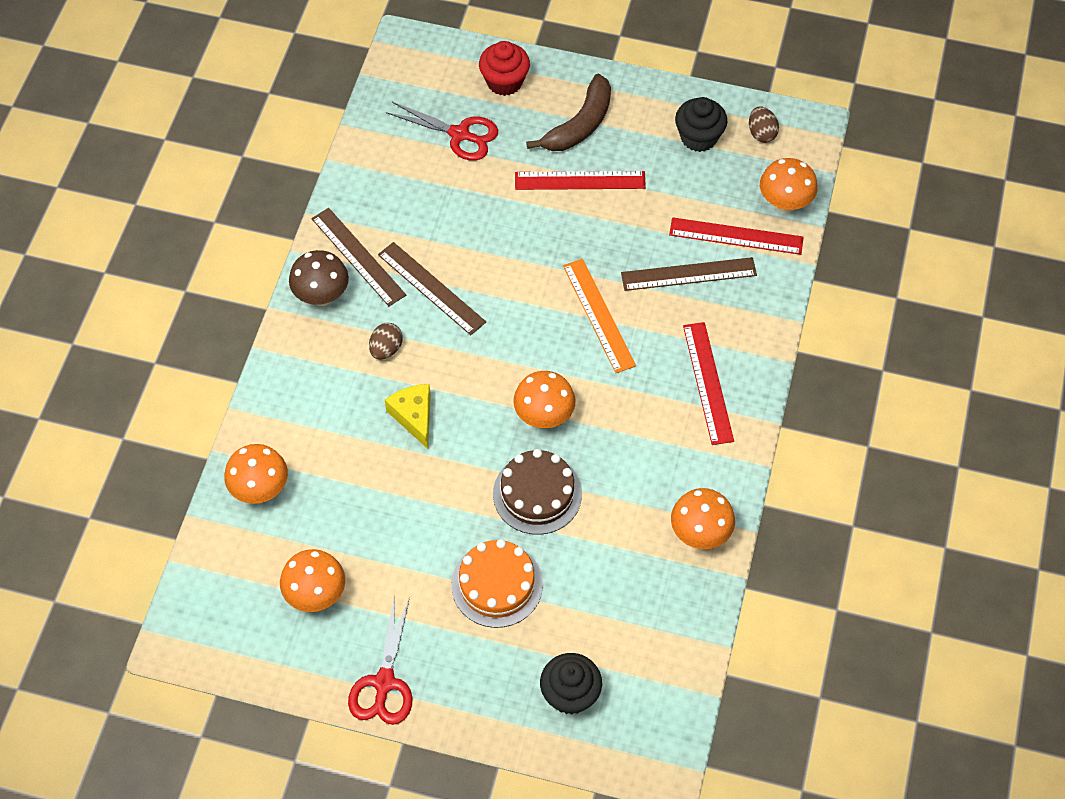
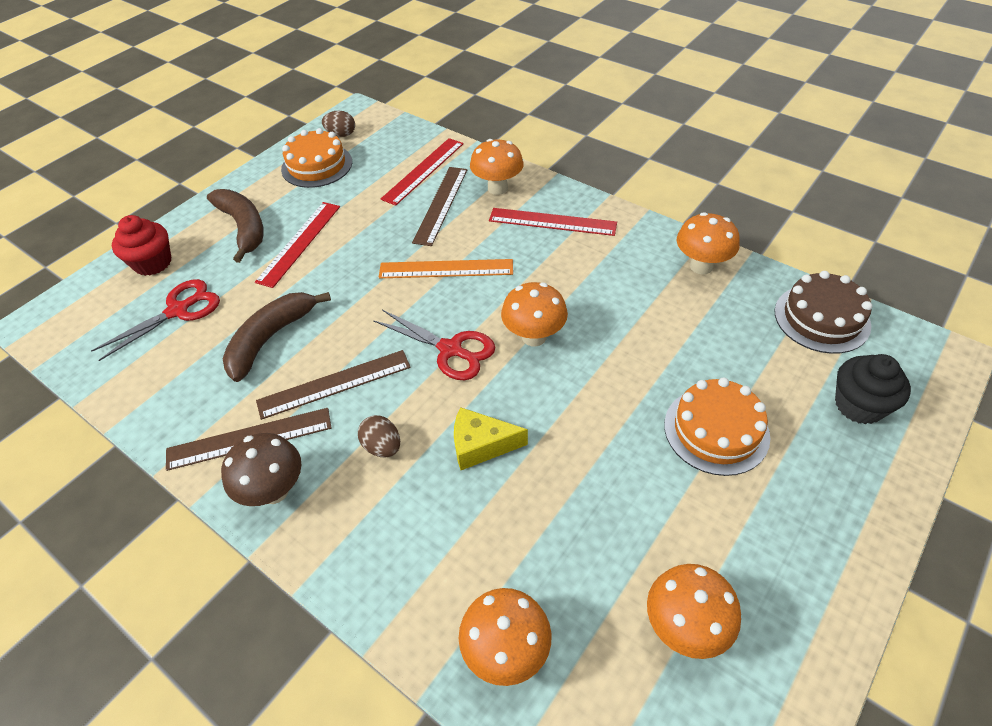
camera: 65 degrees left, 10 degrees down
(384, 683) = (825, 582): red scissors -> red scissors (450, 350)
(458, 218) = (270, 338): none -> brown banana
(537, 494) = (619, 366): brown cake -> brown cake (821, 318)
(698, 137) = (317, 165): black cupcake -> orange cake
(784, 204) = (412, 140): orange mushroom -> orange mushroom (497, 188)

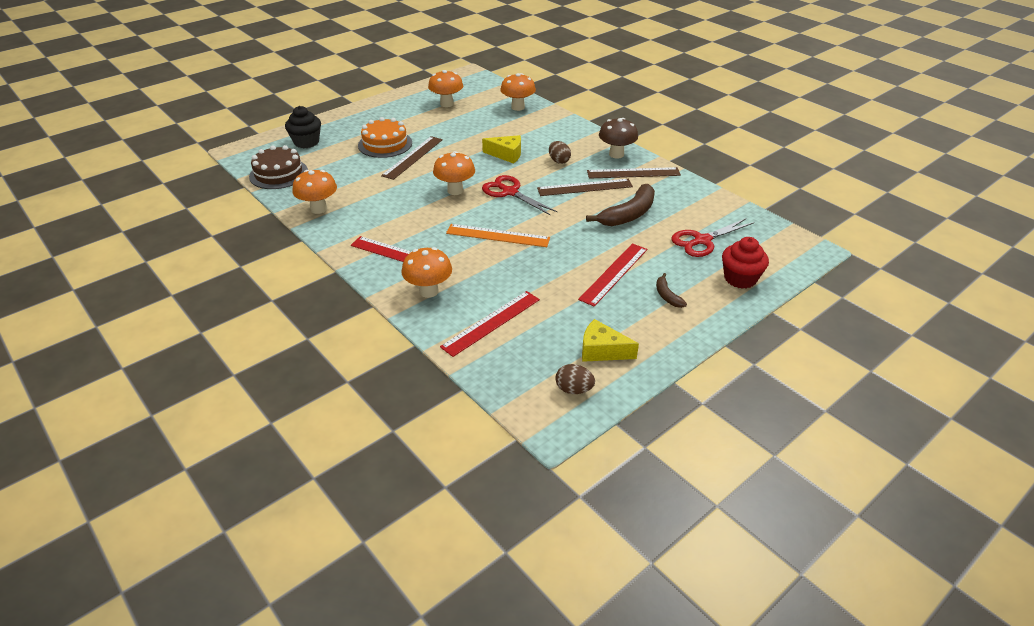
camera: 170 degrees left, 10 degrees down
(244, 227) = (667, 296): brown banana -> brown banana, size x0.50
(317, 165) = (602, 350): orange cake -> yellow cheese
(440, 205) = (485, 285): brown ruler -> brown ruler (413, 157)

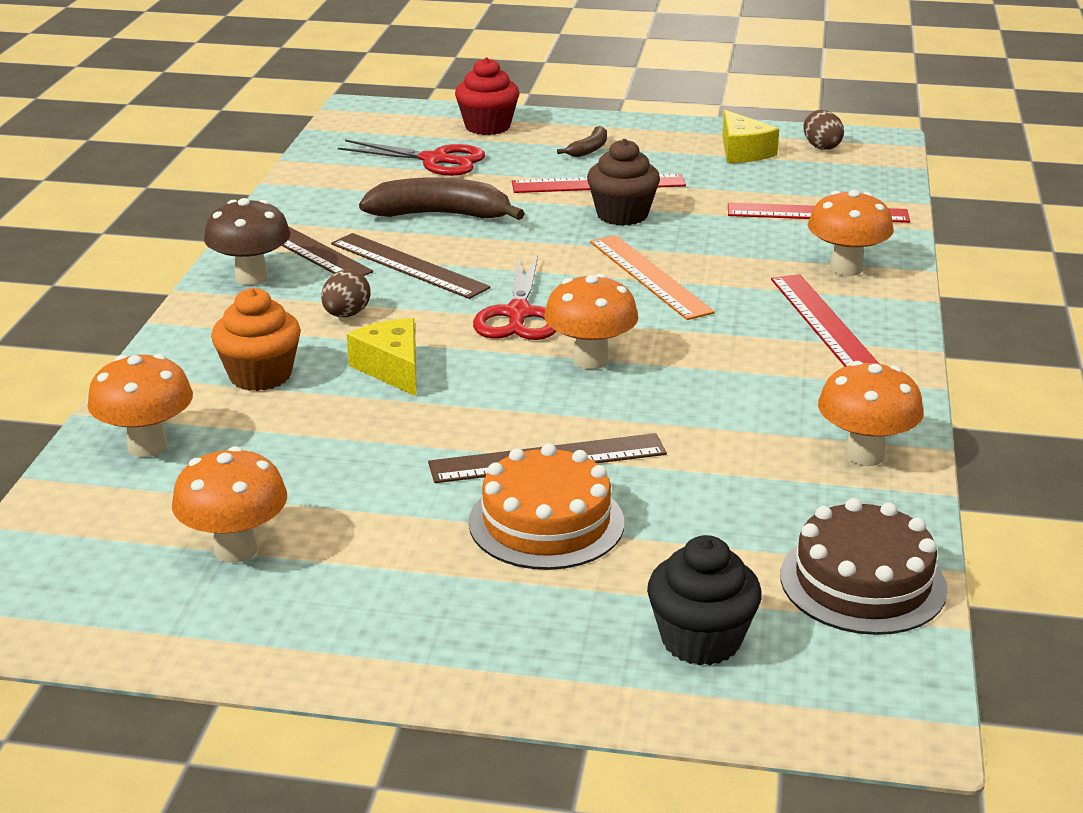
camera: 130 degrees left, 10 degrees down
(536, 133) = (260, 375): none -> orange cupcake
(568, 261) = (622, 215): none -> brown cupcake

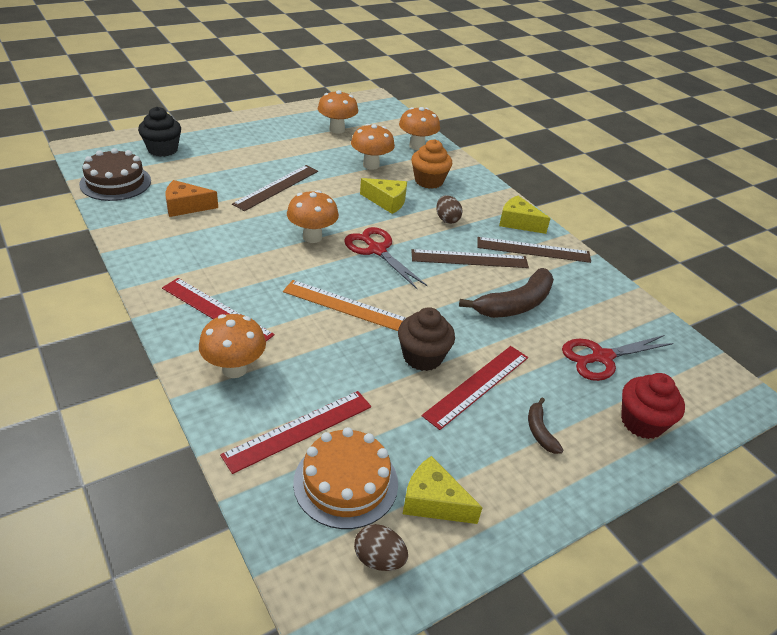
camera: 135 degrees right, 10 degrees up
(251, 278) = (518, 222): brown mushroom -> yellow cheese
(546, 522) = (250, 166): orange cake -> orange cake (346, 482)
(754, 479) = (186, 206): none -> orange cheese
(864, 455) = (143, 234): orange mushroom -> orange mushroom (371, 165)

